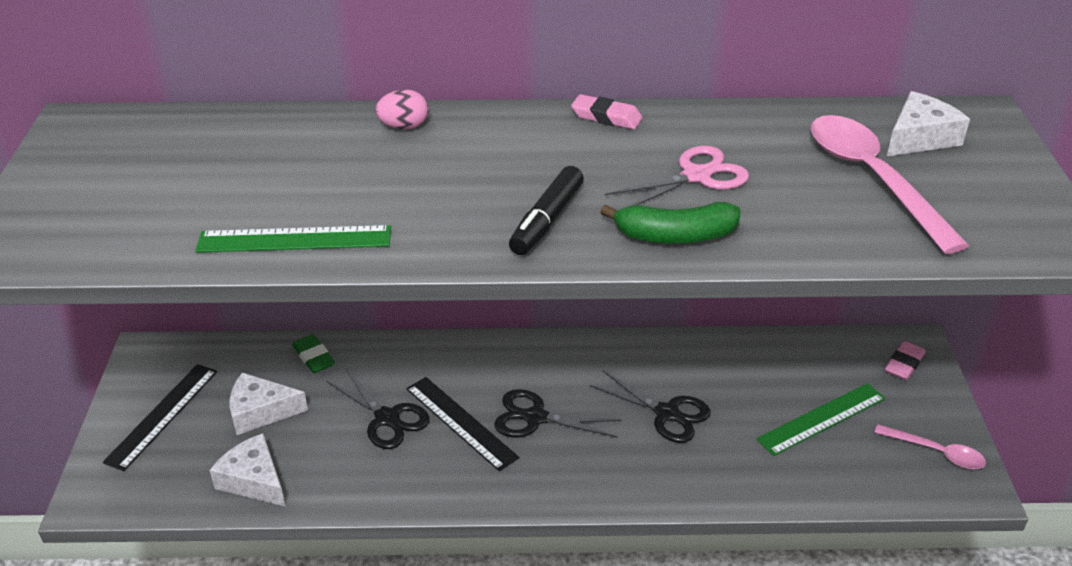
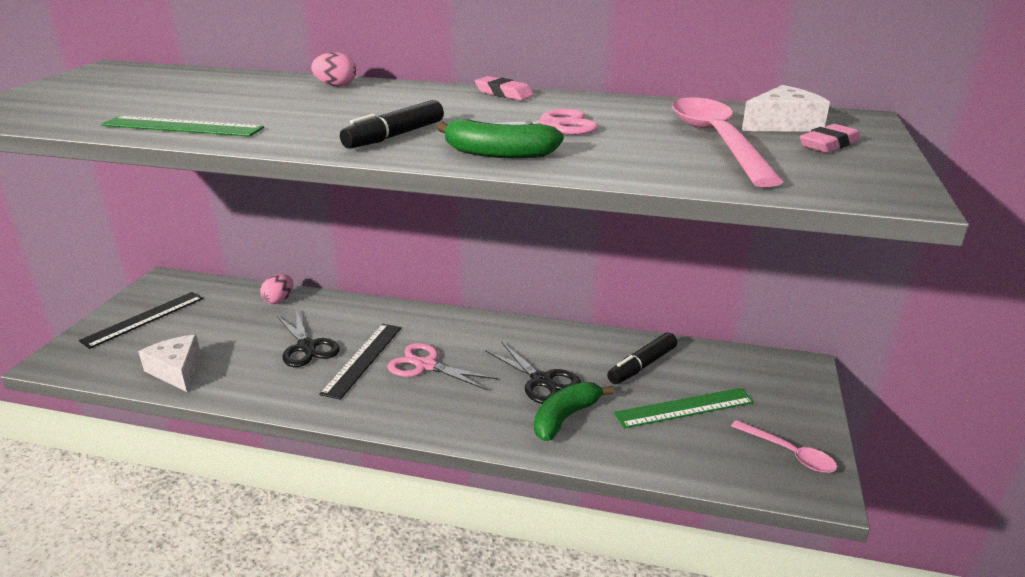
camera: 15 degrees right, 10 degrees down
(261, 411) = (215, 328): white cheese -> none
(314, 357) = (279, 300): green eraser -> pink egg
(460, 423) = (362, 359): black ruler -> black ruler turned 45 degrees clockwise
(535, 417) = (426, 365): black scissors -> pink scissors
(711, 454) = (565, 417): none -> green banana
(760, 374) = (642, 366): none -> black marker
(904, 364) = (784, 379): pink eraser -> pink eraser (829, 144)

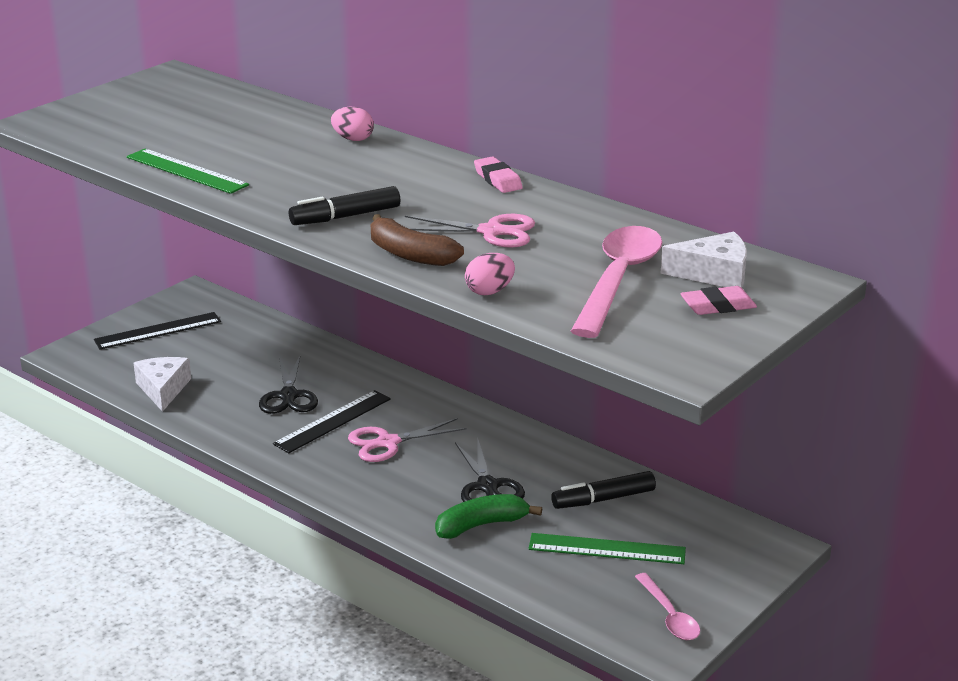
camera: 25 degrees right, 0 degrees up
(279, 300) = (291, 341): pink egg -> pink egg (489, 291)
(426, 365) = (387, 443): pink scissors -> pink scissors turned 75 degrees counterclockwise
(498, 153) = (409, 254): green banana -> brown banana

